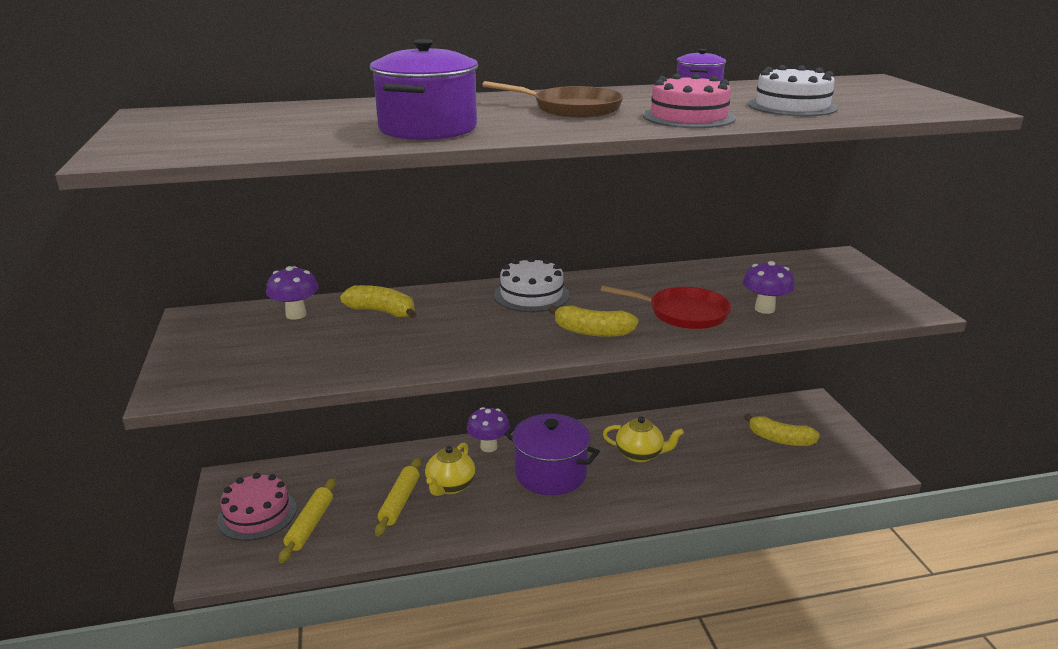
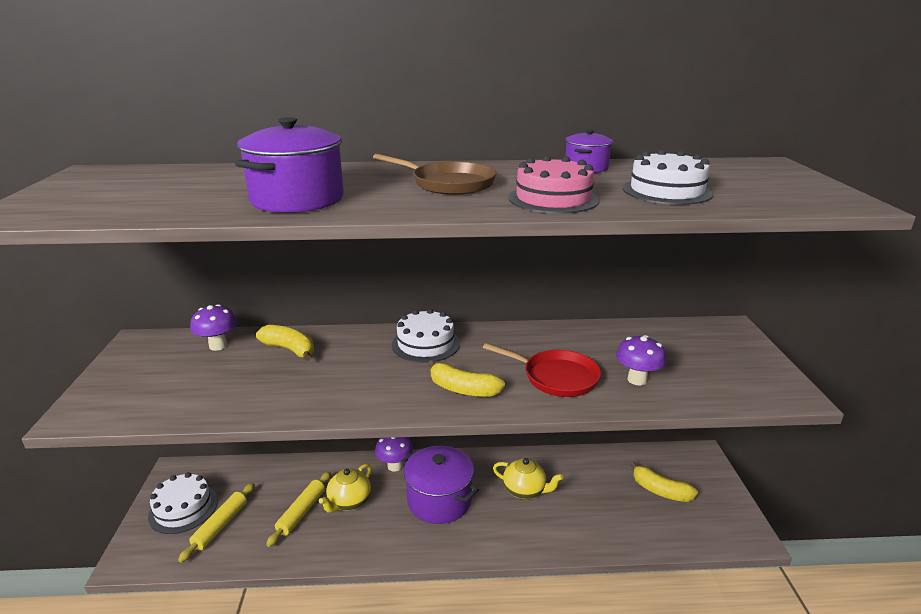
camera: 10 degrees right, 0 degrees up
(257, 514) = (183, 508): pink cake -> white cake

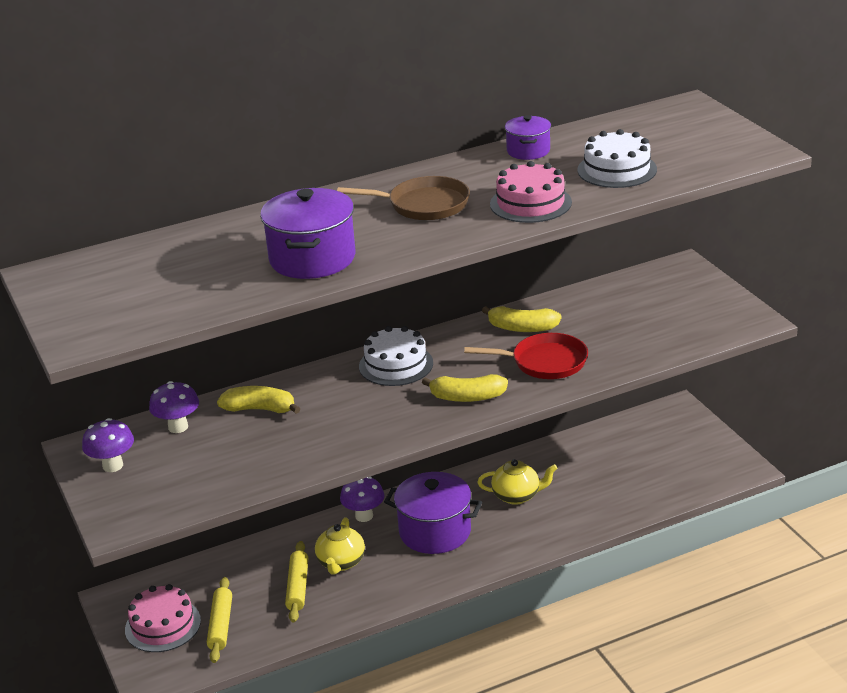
camera: 20 degrees left, 5 degrees up
(183, 508) = (163, 625): white cake -> pink cake
(637, 380) = (618, 344): purple mushroom -> purple mushroom (113, 466)
(660, 491) = (650, 455): yellow banana -> yellow banana (522, 328)

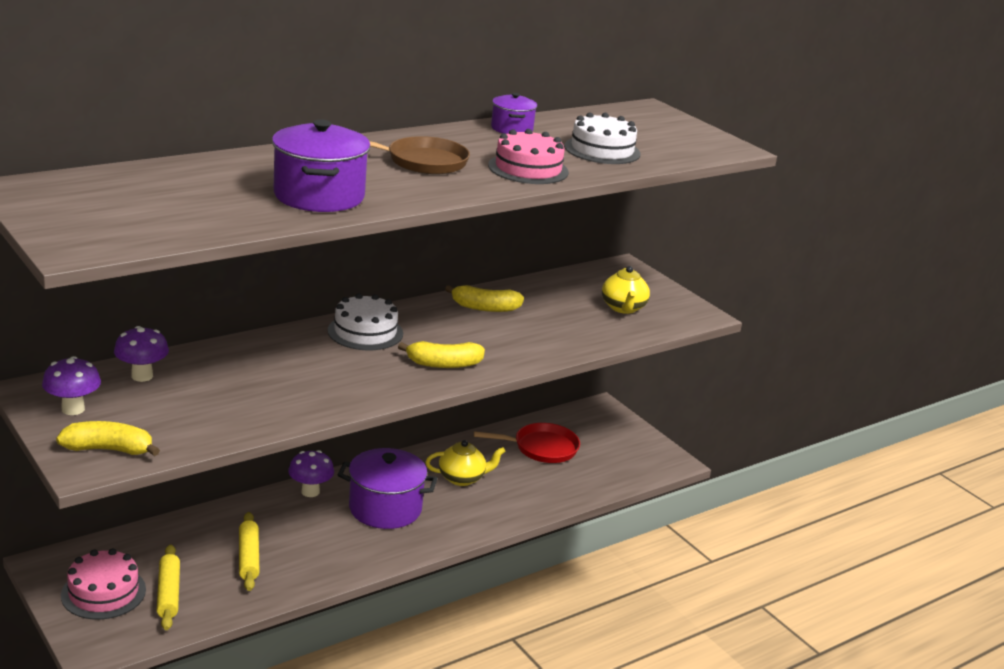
camera: 15 degrees left, 5 degrees down
(260, 409) = (229, 364): yellow banana -> yellow banana (109, 449)
(341, 563) = (291, 535): yellow teapot -> yellow teapot (623, 308)
(544, 362) = (513, 338): red pan -> red pan (541, 448)

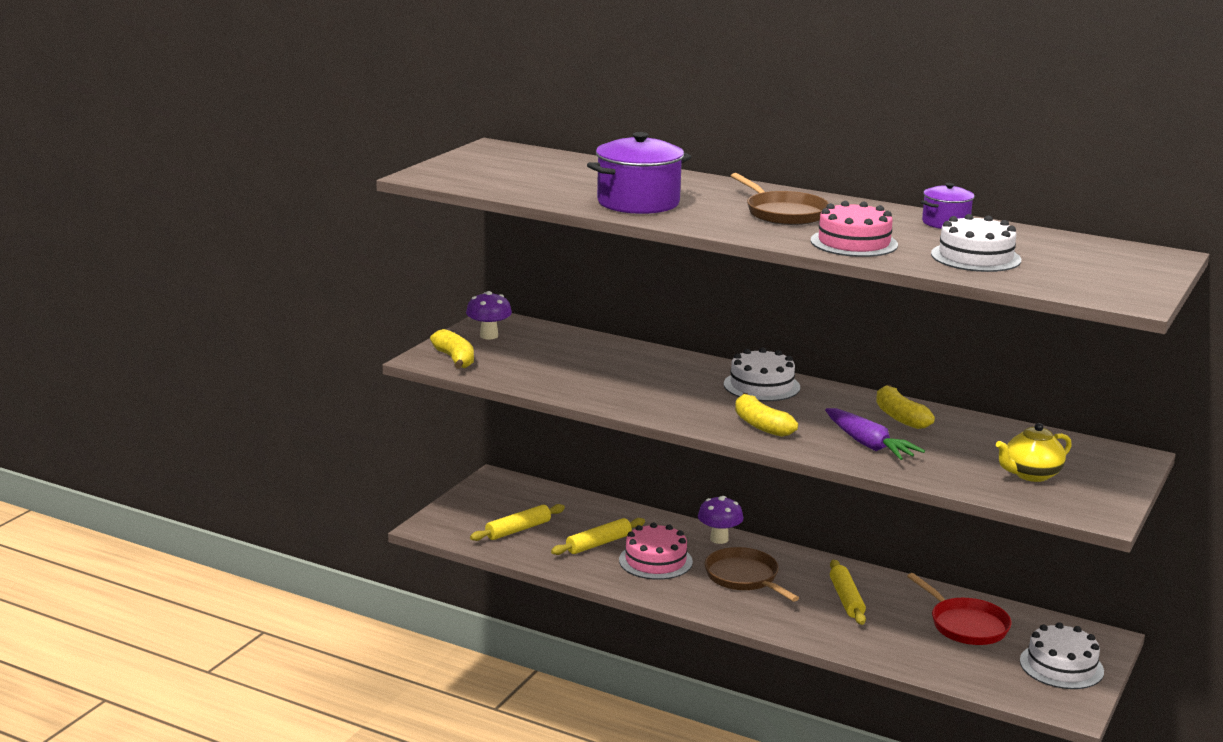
camera: 65 degrees right, 5 degrees down
(103, 592) = (491, 508): pink cake -> pink cake (655, 561)
(142, 376) = (563, 340): purple mushroom -> none
(385, 508) = (744, 577): purple pot -> brown pan
(462, 478) = (846, 599): yellow teapot -> yellow rolling pin
(522, 339) = (868, 444): none -> purple carrot
(621, 439) = (1061, 666): none -> white cake

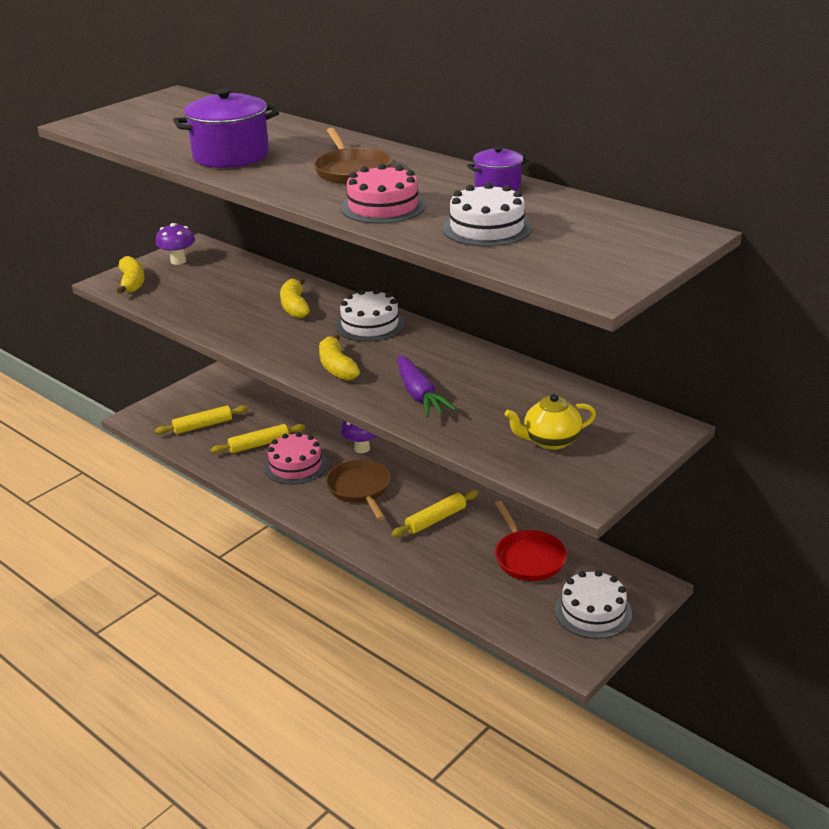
camera: 15 degrees right, 10 degrees up
(846, 599) = (435, 519): yellow rolling pin -> yellow rolling pin turned 45 degrees clockwise
(899, 417) = (471, 366): yellow banana -> yellow banana (295, 307)

